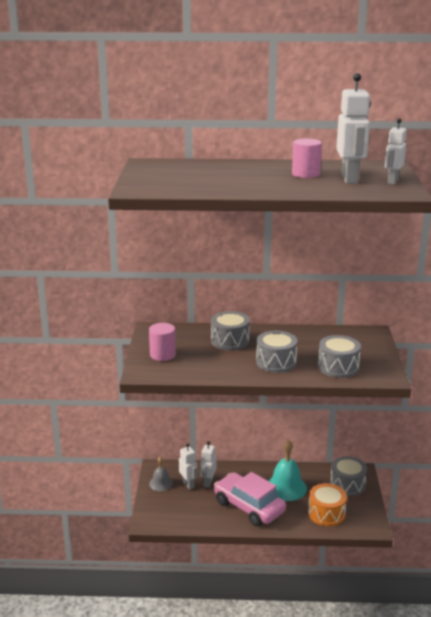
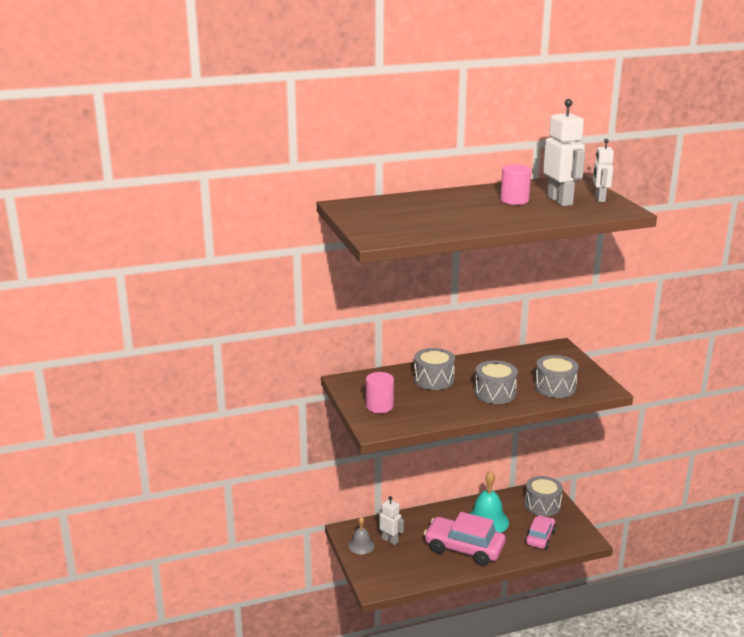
camera: 20 degrees left, 0 degrees up
(208, 482) = (408, 533): white robot -> none
(326, 513) = (540, 537): orange drum -> pink car

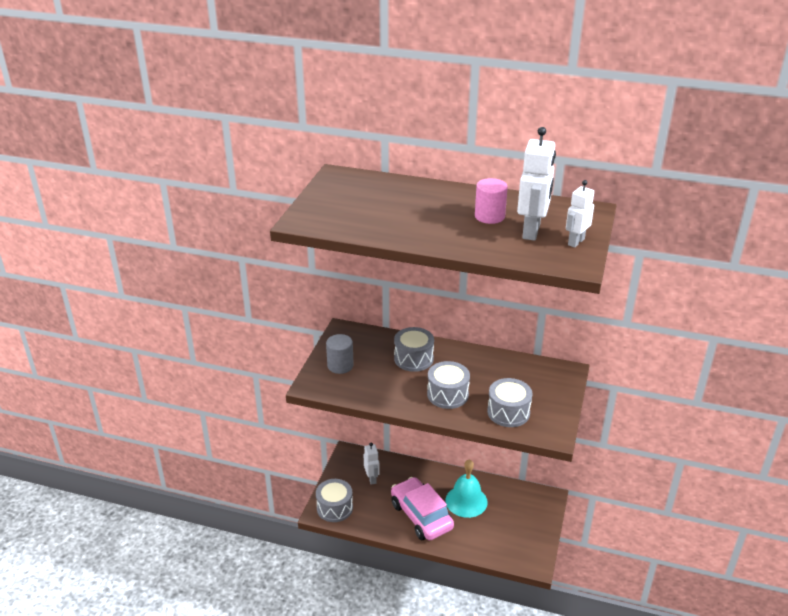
camera: 35 degrees right, 10 degrees up
(361, 546) = (346, 472): grey bell -> none
(379, 406) = (340, 365): pink cylinder -> grey cylinder
(540, 537) = (495, 539): pink car -> none
(542, 505) = (530, 510): grey drum -> grey drum (334, 508)

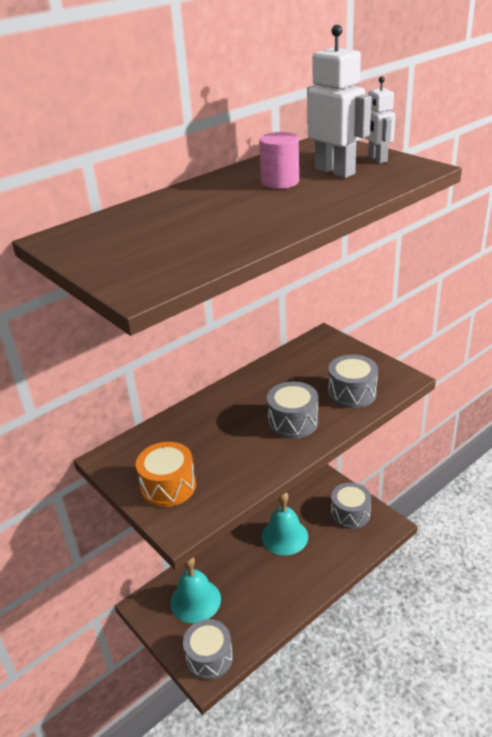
camera: 55 degrees left, 0 degrees up
(340, 365) = (168, 486): grey cylinder -> orange drum
(372, 478) = (195, 600): white robot -> turquoise bell
(413, 359) = (214, 423): grey drum -> grey drum (350, 514)
(421, 516) = (277, 582): pink car -> none

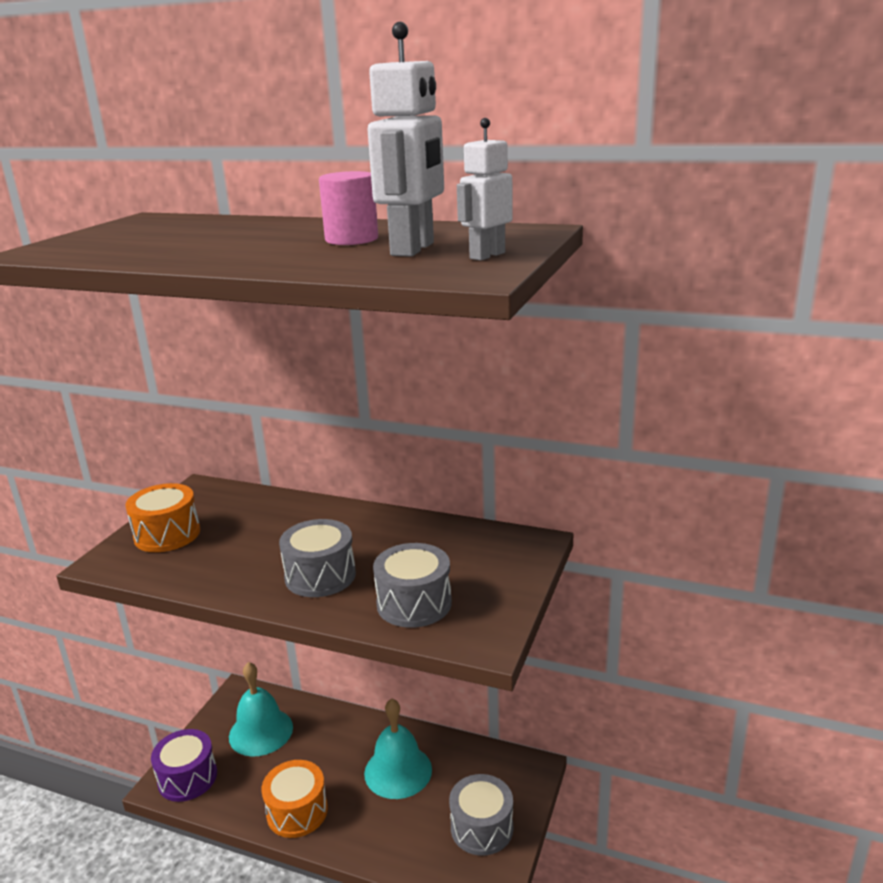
camera: 60 degrees right, 10 degrees down
(209, 657) = (187, 778): grey drum -> purple drum
(284, 598) = (297, 811): none -> orange drum

